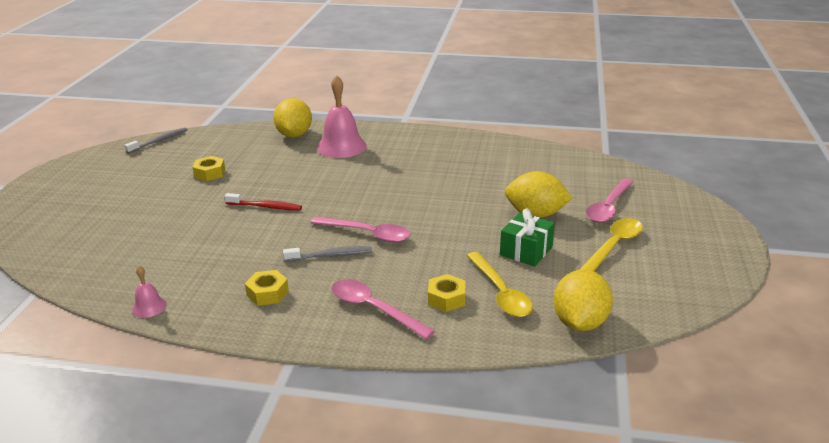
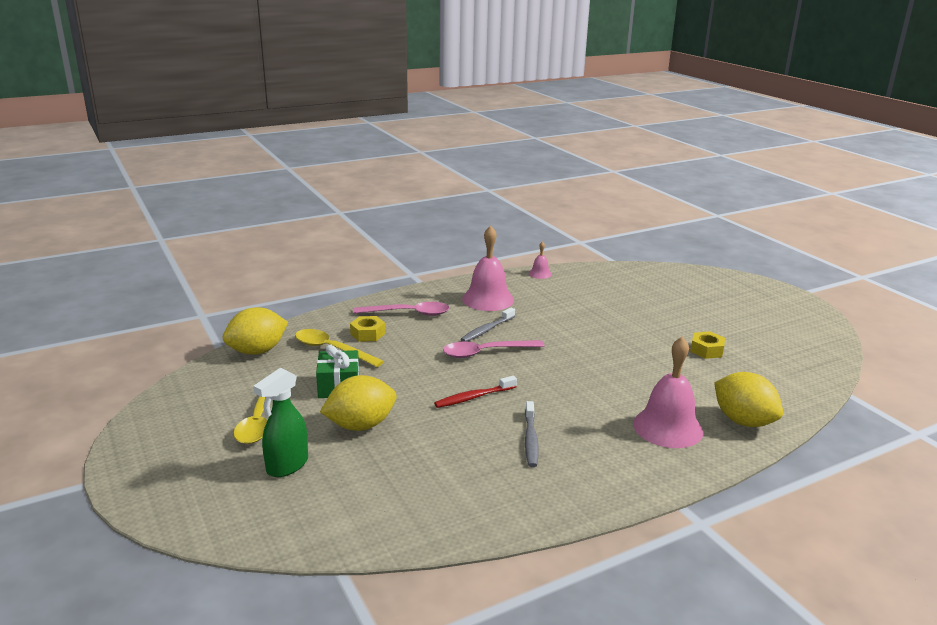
camera: 140 degrees right, 5 degrees down
(159, 141) = (827, 360): grey toothbrush -> grey toothbrush (530, 440)
(266, 207) = (600, 343): red toothbrush -> red toothbrush (473, 397)
(267, 293) = (488, 299): yellow nut -> pink bell
(579, 322) = (257, 351): yellow lemon -> yellow lemon turned 75 degrees clockwise
(608, 207) = (287, 466): pink spoon -> green spray bottle

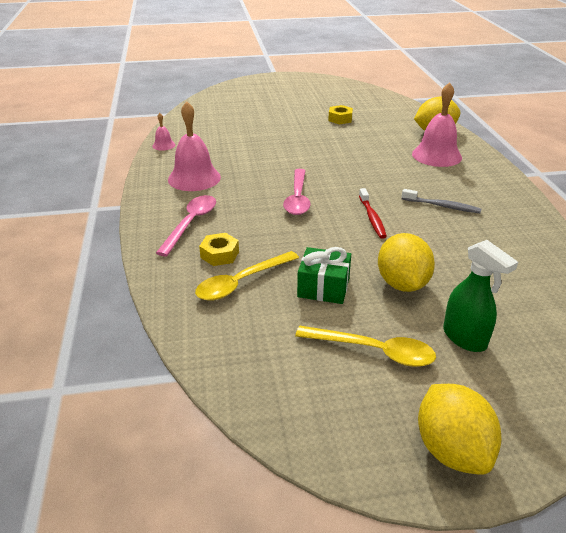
camera: 70 degrees left, 10 degrees up
(257, 351) = (211, 340): yellow lemon -> yellow lemon (451, 450)
(487, 330) = (255, 190): grey toothbrush -> none

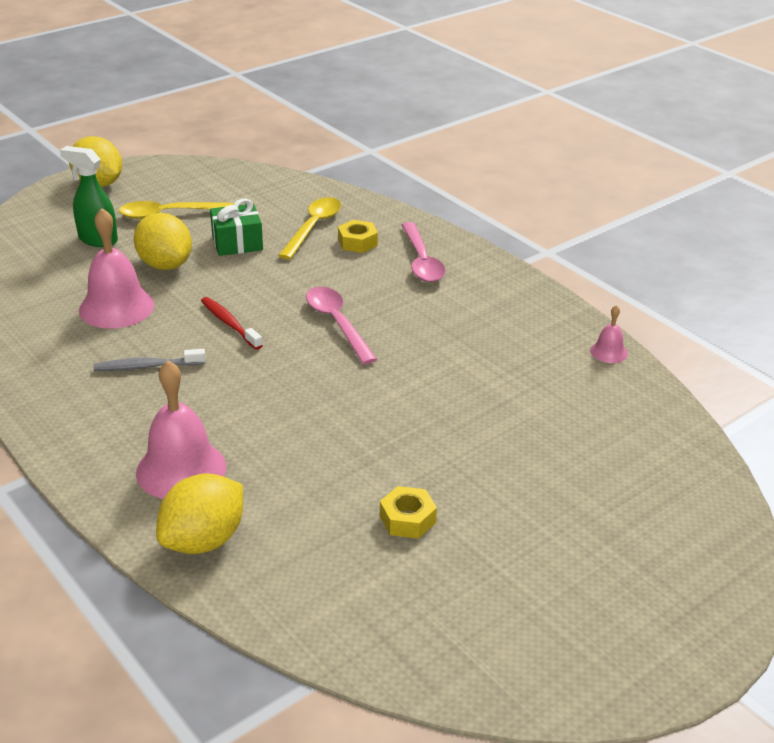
camera: 150 degrees right, 0 degrees up
(194, 178) = (492, 313): pink bell -> pink bell (116, 307)

